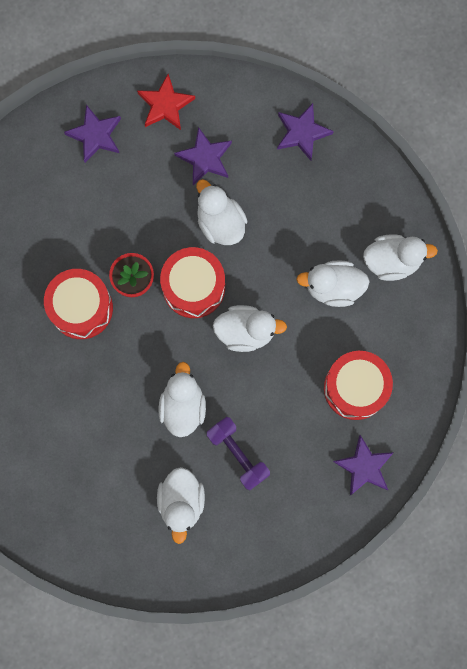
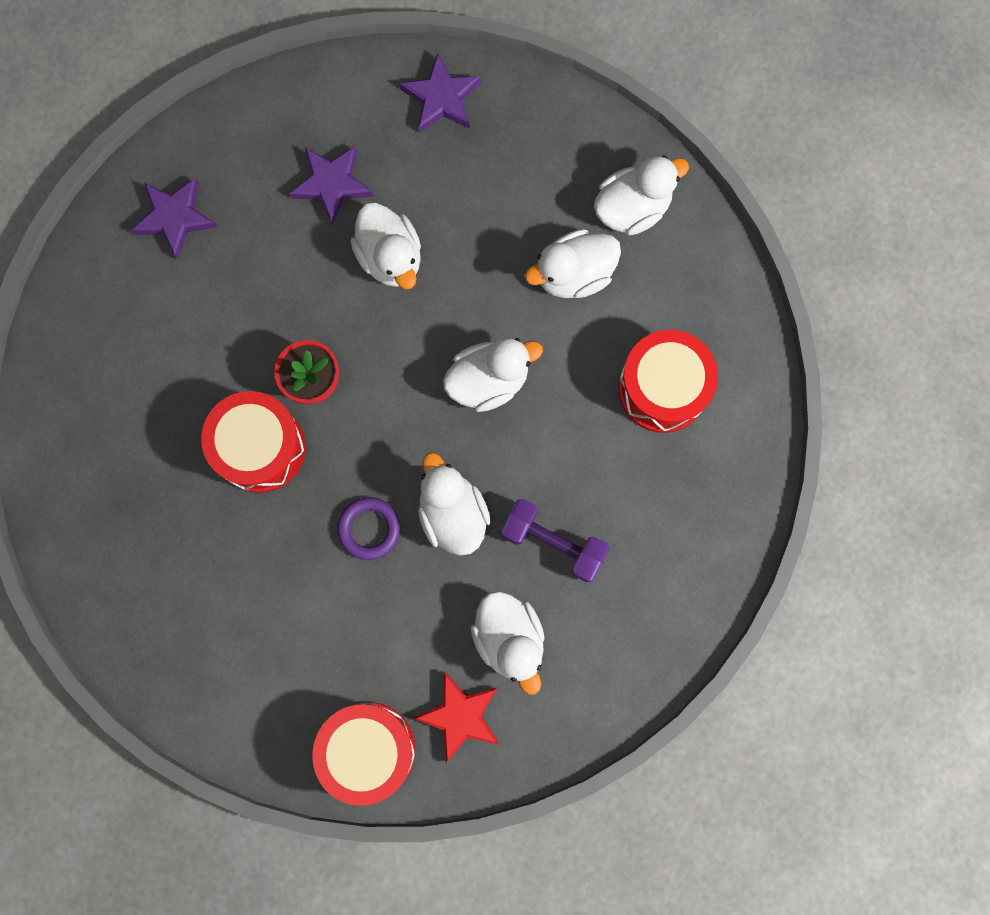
camera: 25 degrees left, 0 degrees up
(126, 391) = (369, 529): none -> purple ring
(165, 105) = (248, 139): red star -> red star (460, 716)
(193, 287) = (395, 355): red drum -> red drum (368, 750)
(220, 222) = (390, 257): white duck -> white duck turned 150 degrees counterclockwise
(364, 467) = (721, 483): purple star -> none

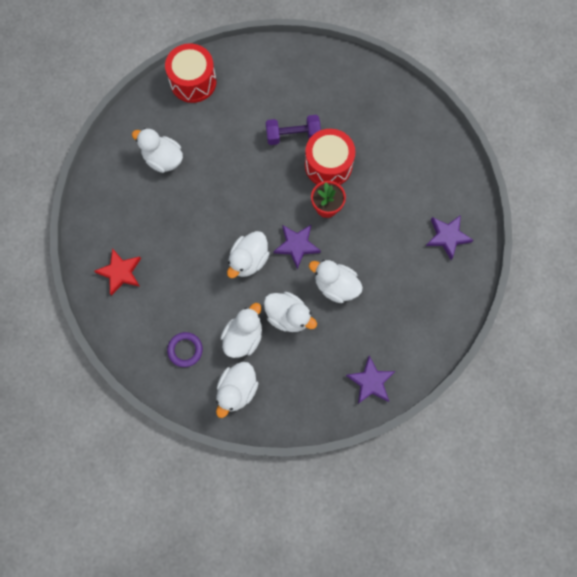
camera: 145 degrees right, 5 degrees down
(332, 184) = (389, 301): purple star -> purple star (297, 245)
(369, 529) = (256, 163): purple ring -> purple ring (185, 350)
(452, 513) = (224, 193): white duck -> white duck (288, 316)
(460, 716) = (164, 117): red star -> red star (120, 272)
(553, 542) = (170, 210): purple dumbbell -> purple dumbbell (293, 135)
(662, 388) = (165, 310): red drum -> none

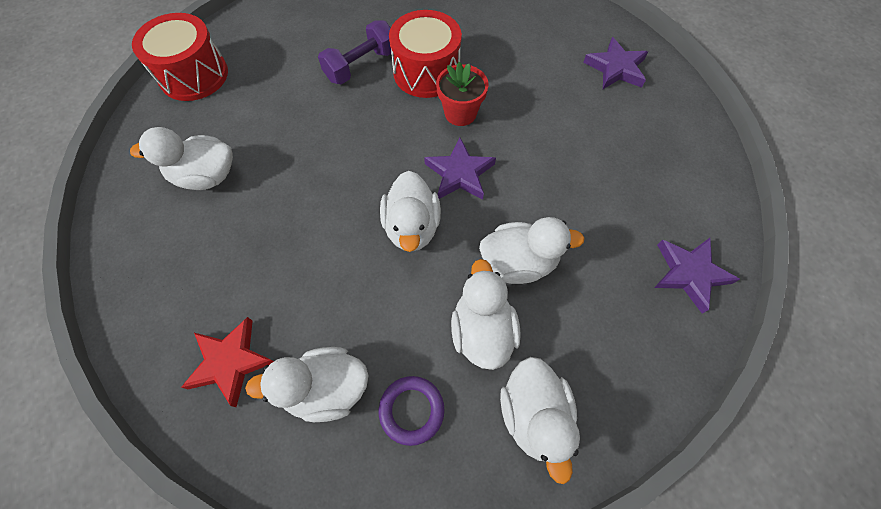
camera: 35 degrees left, 10 degrees down
(335, 286) = (545, 189): white duck -> white duck (326, 388)

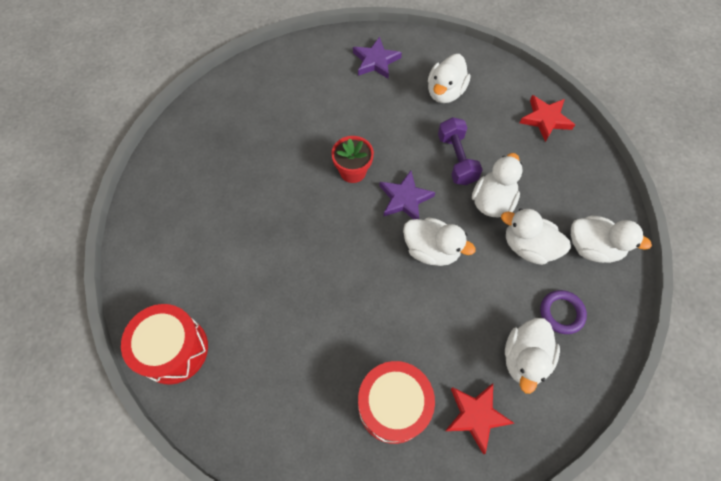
camera: 60 degrees left, 0 degrees up
(206, 176) = (298, 377): white duck -> white duck (445, 92)
(361, 66) = (259, 214): purple dumbbell -> purple dumbbell (456, 159)
(426, 72) = (298, 173): red drum -> red drum (393, 405)
(689, 273) = (545, 119): purple star -> red star

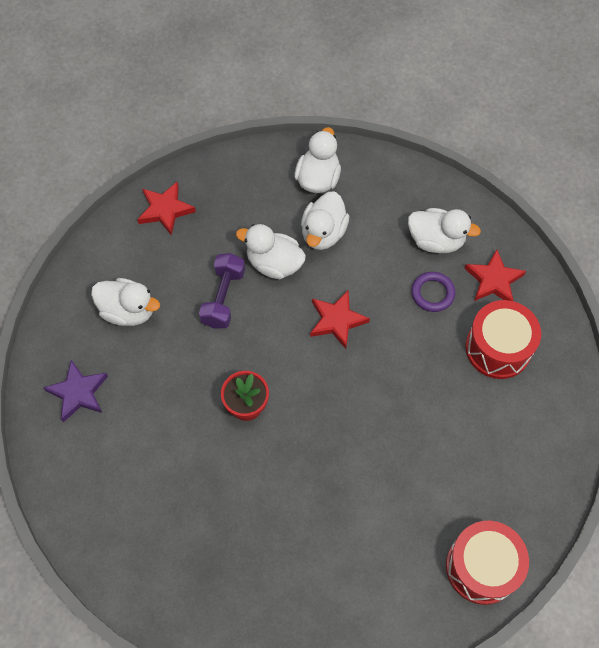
camera: 95 degrees left, 0 degrees up
(405, 199) = (278, 348): purple star -> none
(431, 250) = (337, 320): white duck -> red star
(456, 159) = (223, 298): purple dumbbell -> purple dumbbell turned 60 degrees counterclockwise
(561, 313) = (388, 209): purple ring -> purple ring (432, 293)

